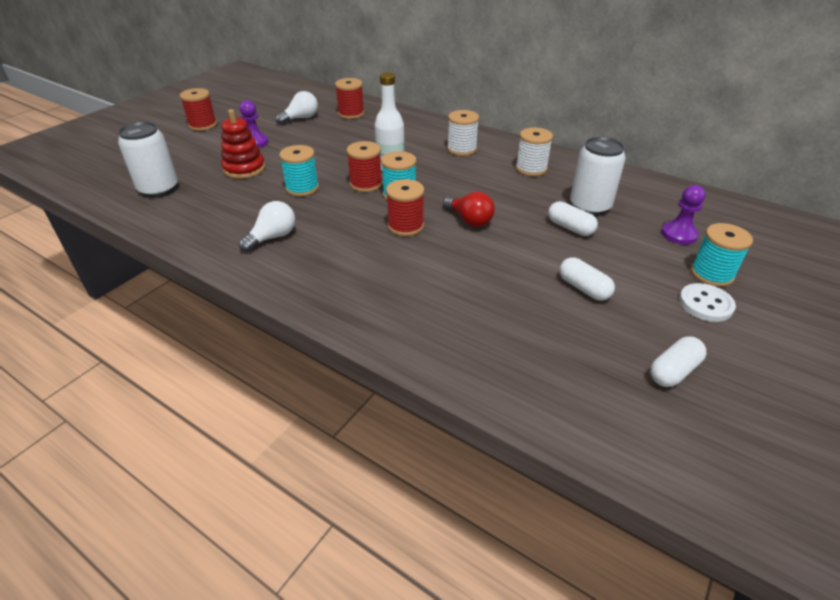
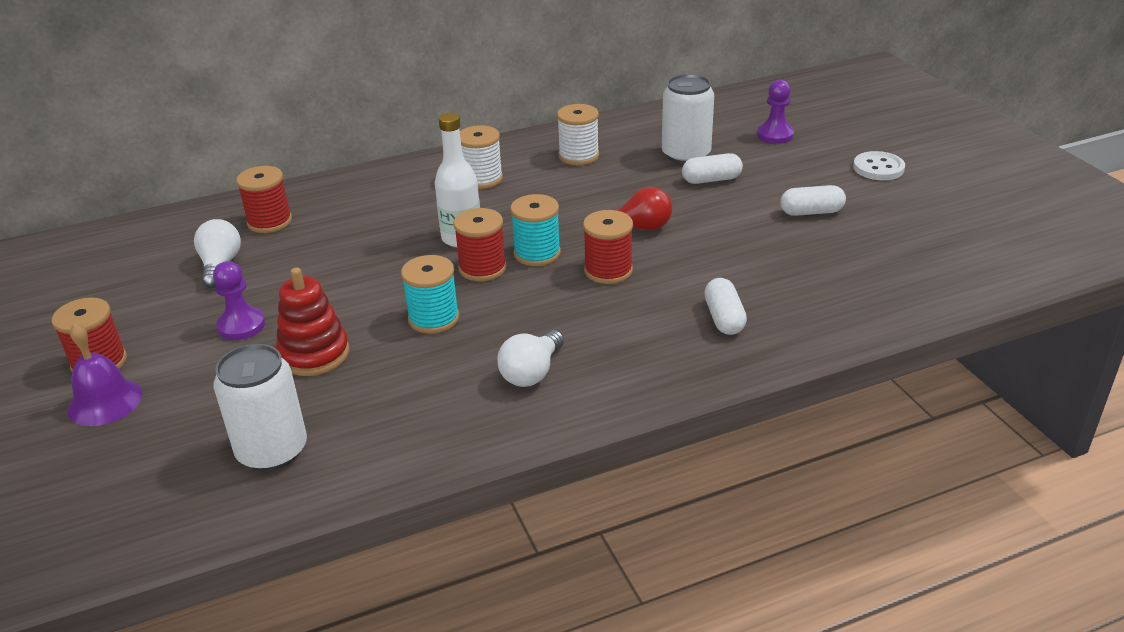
camera: 55 degrees left, 5 degrees down
(175, 137) = (105, 402): none -> purple bell
(272, 237) = (532, 373): white light bulb -> white light bulb turned 135 degrees counterclockwise
(673, 371) = (946, 218): white capsule -> white capsule (724, 318)
(711, 274) = (843, 147): turquoise spool -> none

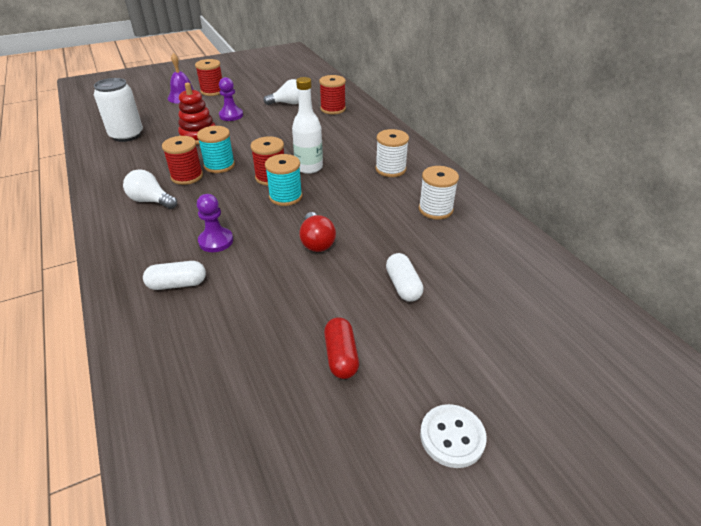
camera: 85 degrees right, 5 degrees up
(608, 270) = (257, 227): red spool -> red spool (187, 176)
(686, 155) = (451, 270): white can -> none
(775, 135) = (516, 341): purple pawn -> purple pawn (216, 241)
(811, 212) = (341, 356): white capsule -> red capsule

